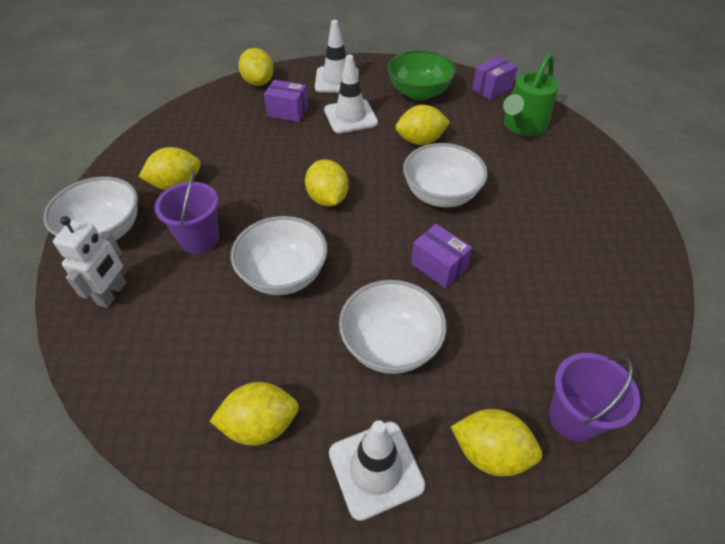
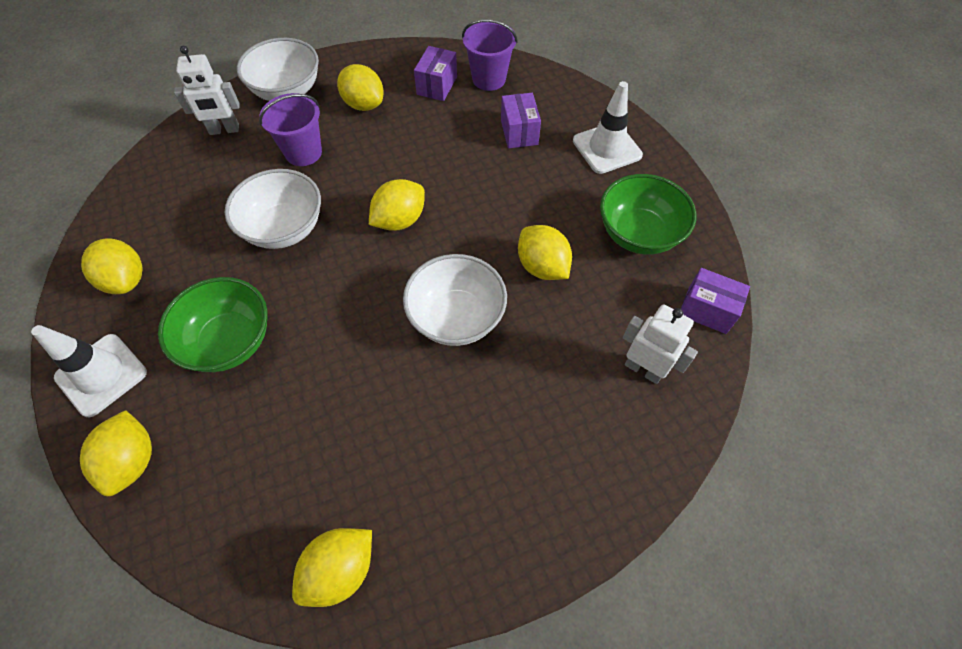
camera: 65 degrees right, 10 degrees up
(258, 82) = (554, 87): yellow lemon -> yellow lemon (340, 569)
(350, 116) = (546, 187): white traffic cone -> none
(390, 345) = (229, 341): white bowl -> green bowl
(438, 266) = (344, 350): purple box -> purple box (437, 85)
(522, 126) = (643, 369): green watering can -> white robot
(573, 418) = (186, 530): purple bucket -> purple bucket (489, 79)

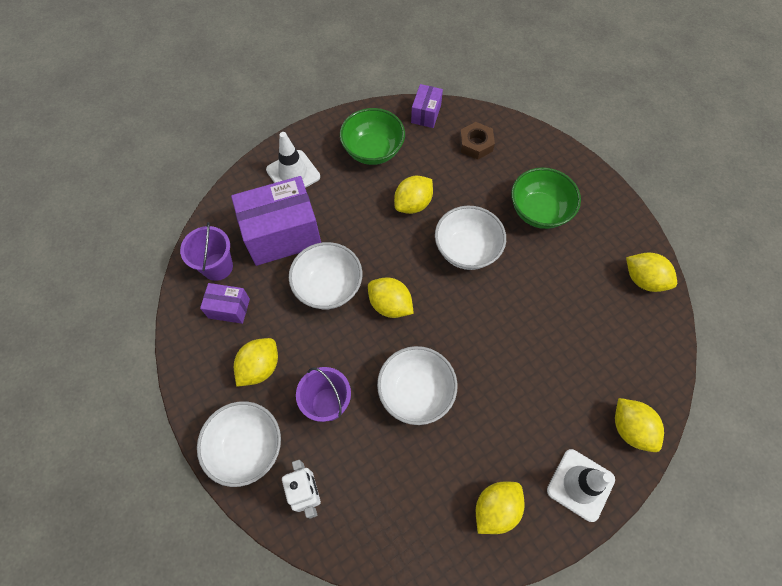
camera: 100 degrees left, 5 degrees up
(133, 461) = (630, 428): yellow lemon -> yellow lemon turned 75 degrees clockwise
(229, 341) = (526, 397): green bowl -> green bowl (539, 211)
(440, 166) = (328, 287): none -> white bowl
(519, 132) = (282, 234): purple box -> purple box, size x2.01
(643, 369) = (475, 144): white robot -> brown nut

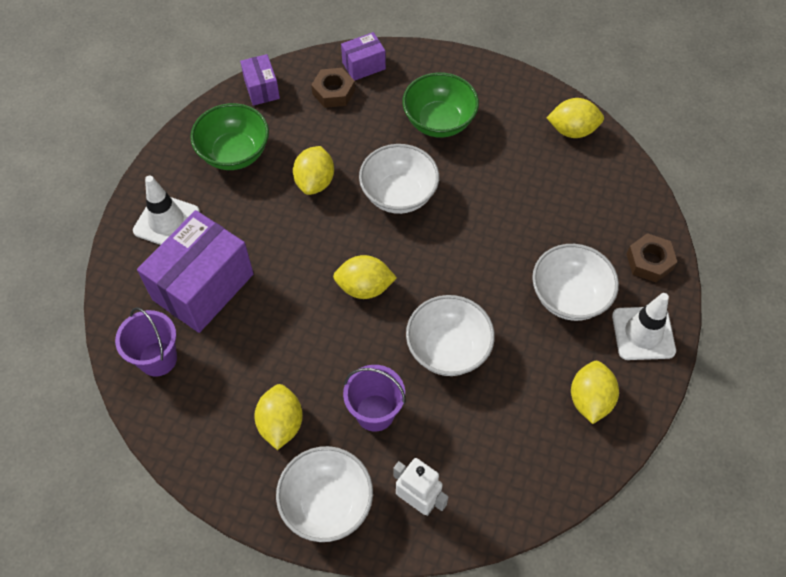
camera: 35 degrees left, 5 degrees down
(229, 308) = (204, 390): purple box -> purple box (363, 66)
(328, 287) = (291, 307): white bowl -> white bowl (569, 296)
(630, 428) = (649, 261): yellow lemon -> brown nut

